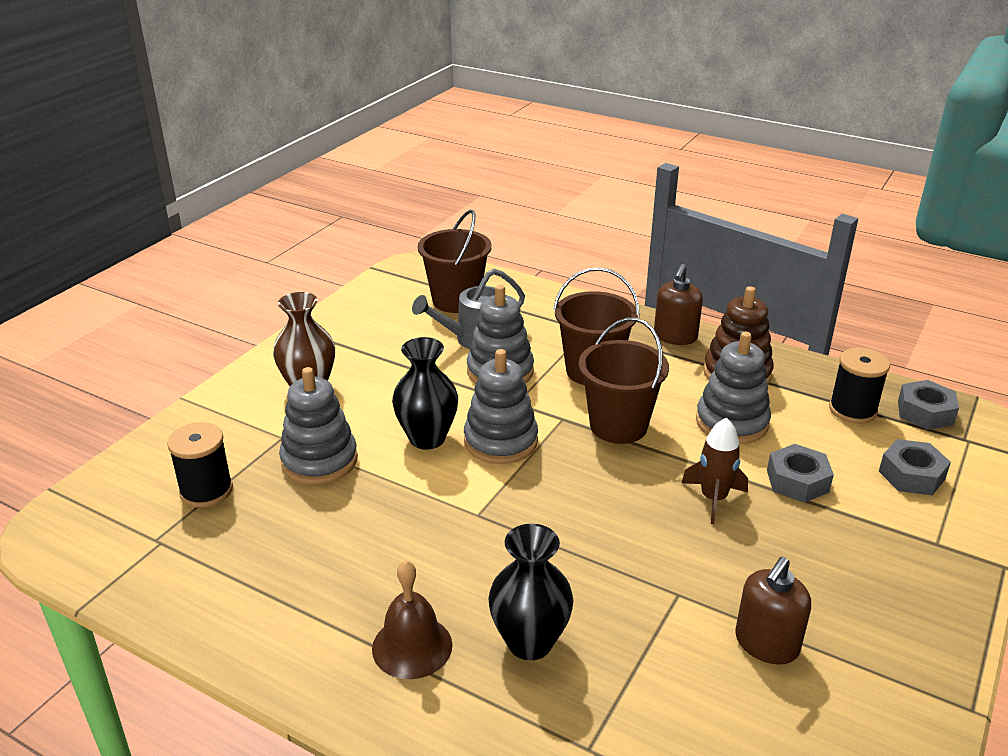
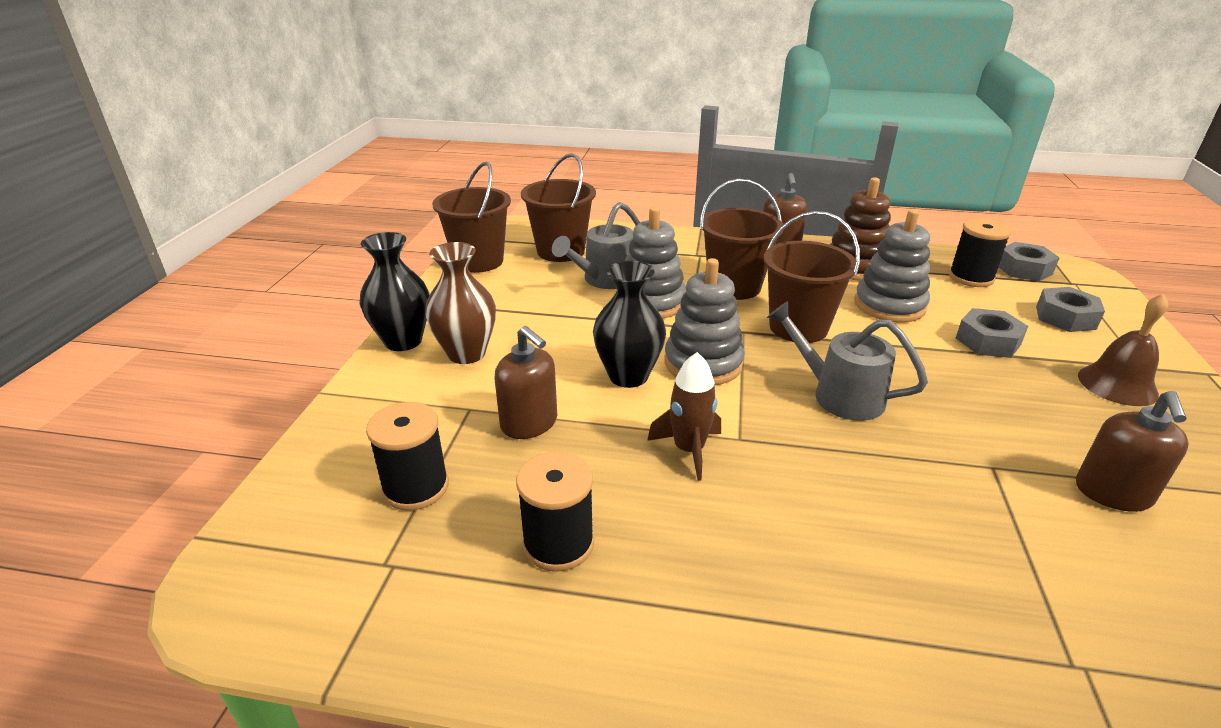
camera: 20 degrees left, 0 degrees up
(279, 558) = (558, 544): none -> black spool
(319, 461) = (529, 423): grey stacking toy -> brown soap dispenser
(375, 298) = (478, 261): none -> brown bucket
(412, 646) = (789, 604): brown bell -> brown bell (1117, 384)
(529, 642) = (905, 559): black vase -> black vase (403, 341)
(597, 498) = (838, 395): none -> grey watering can
(713, 498) = (937, 371): brown rocket -> brown rocket (689, 450)

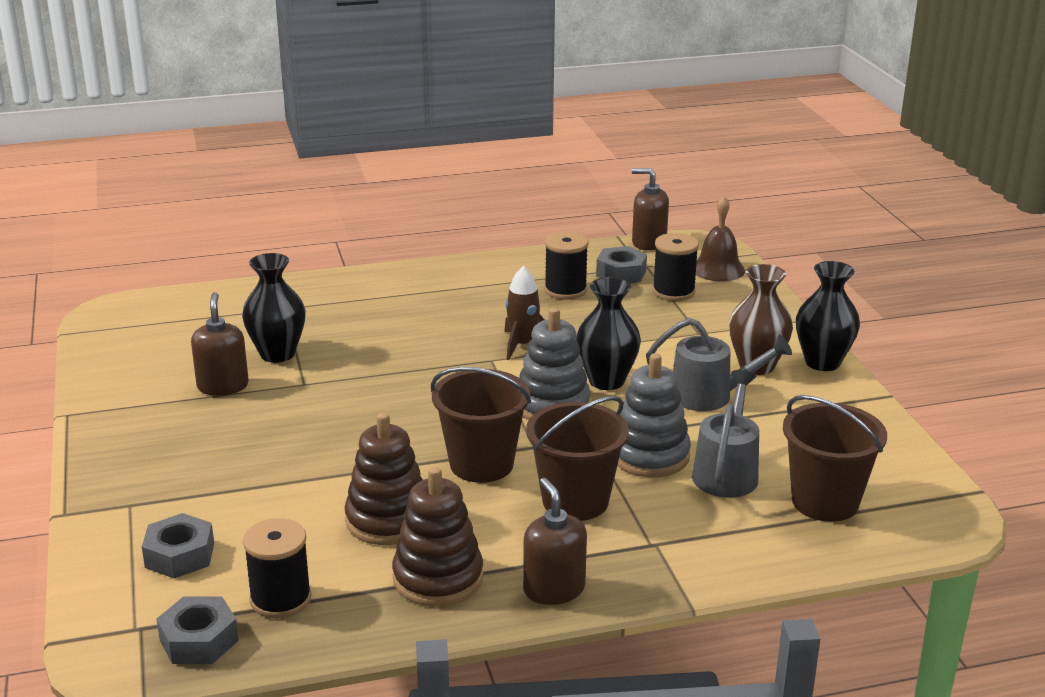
camera: 155 degrees right, 5 degrees down
(478, 261) = (894, 460): brown bucket -> none
(529, 423) = (646, 334): brown soap dispenser -> brown soap dispenser (648, 242)
(838, 395) = (426, 407): grey watering can -> grey watering can (710, 396)
(889, 305) = (388, 520): grey stacking toy -> brown stacking toy
(987, 341) = (282, 497): grey nut -> grey nut (621, 273)
(1048, 535) = (277, 354): none -> black vase
(1117, 384) = (168, 477): brown bell -> brown bell (718, 269)

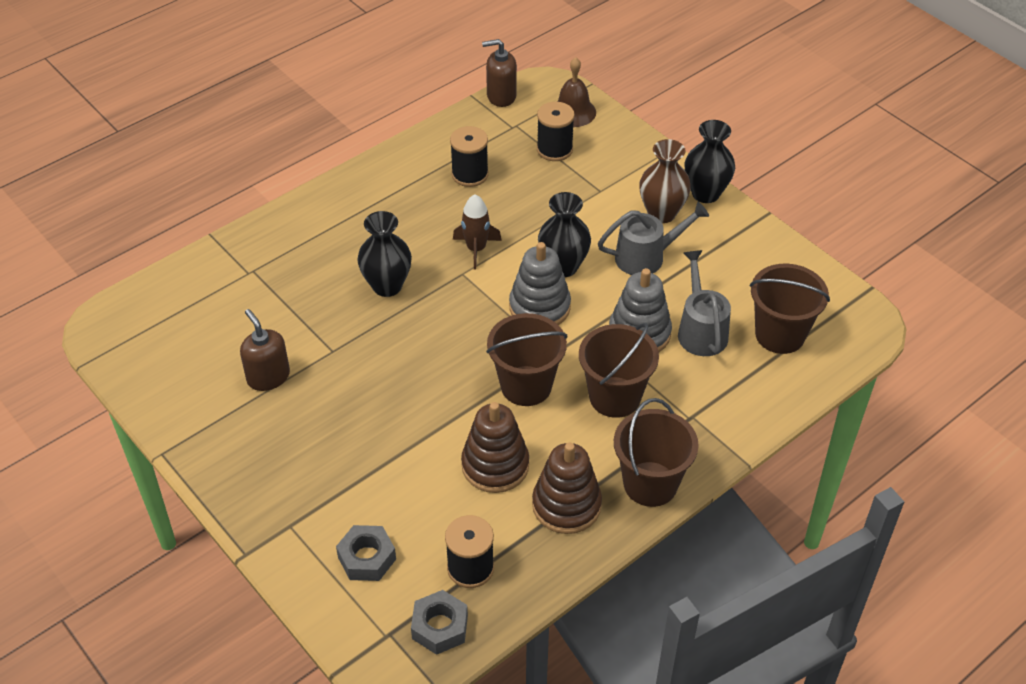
camera: 25 degrees left, 20 degrees up
(277, 354) = (286, 325): black vase -> black vase (387, 286)
(554, 589) = (650, 484): brown soap dispenser -> brown bucket
(621, 273) = (501, 140): grey nut -> none

